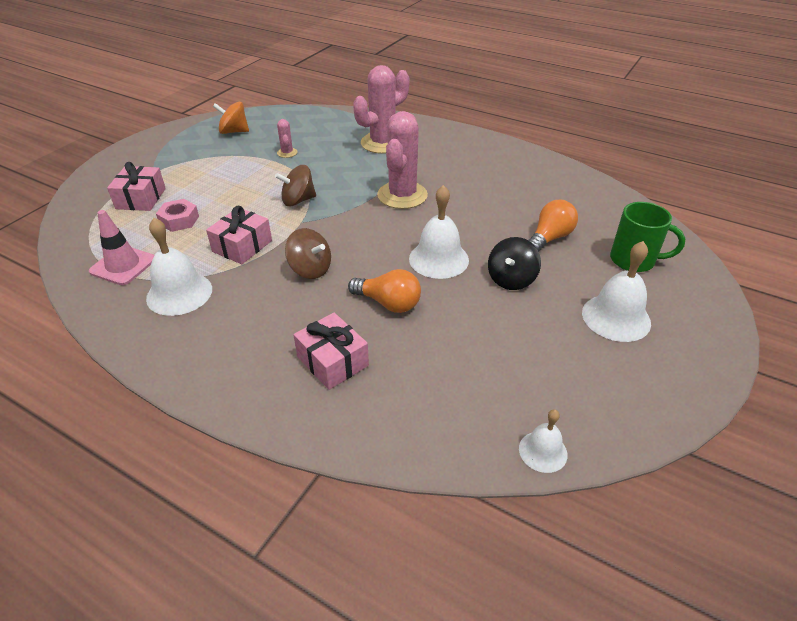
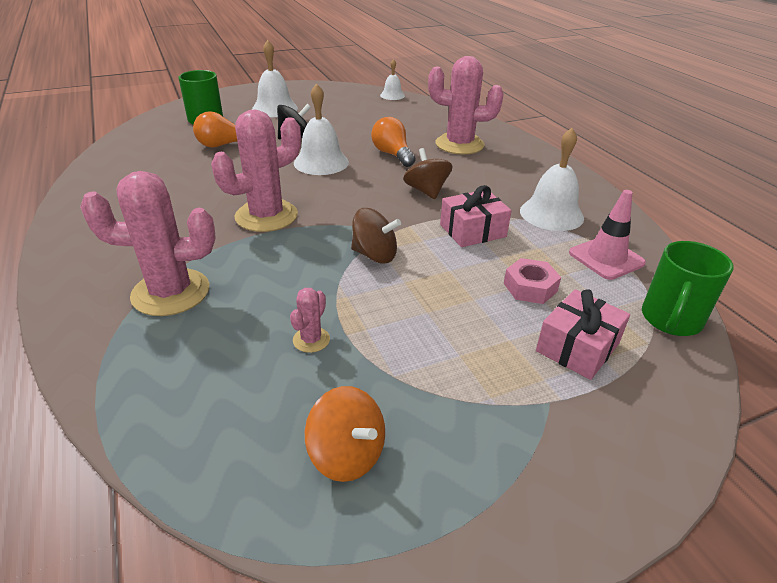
camera: 145 degrees left, 5 degrees down
(77, 235) = (670, 320): none -> green mug
(332, 361) = (459, 144): pink gift -> pink cactus

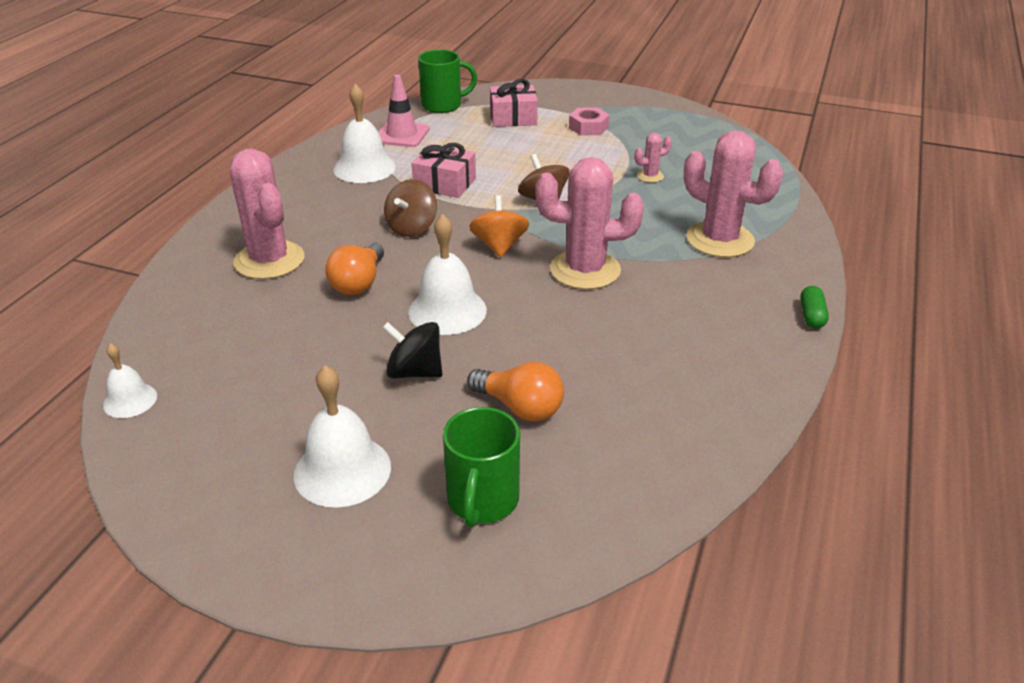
camera: 135 degrees left, 0 degrees up
(50, 258) = (811, 316): none -> green capsule
(347, 454) = (681, 135): orange spinning top -> orange spinning top (499, 246)
(530, 287) = (481, 144): pink nut -> pink nut (588, 127)

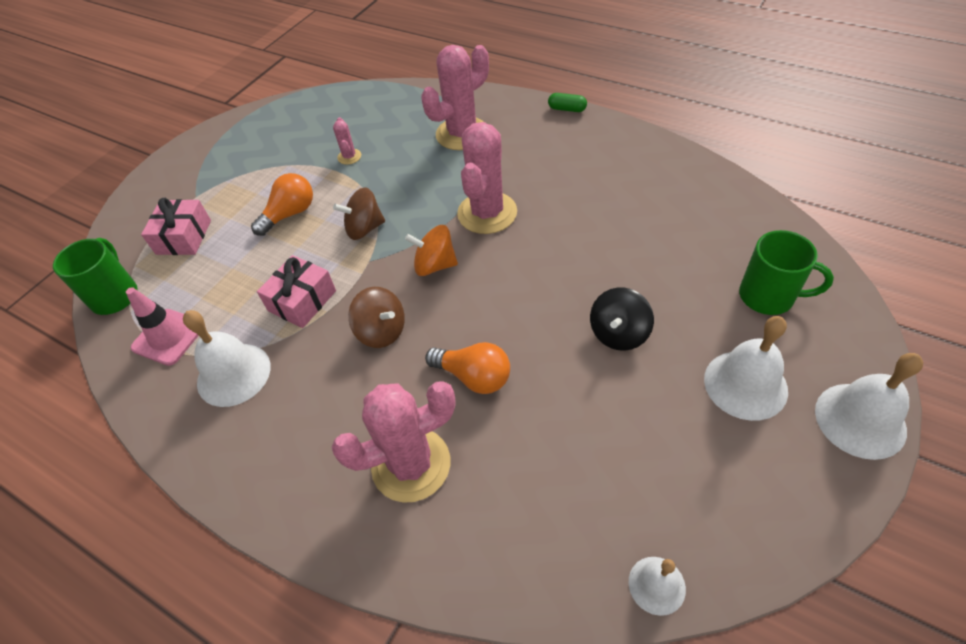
camera: 75 degrees left, 15 degrees up
(447, 310) = (532, 307): white bell -> white bell (860, 420)
(520, 407) = (665, 268): orange light bulb -> orange light bulb (290, 214)
(588, 127) = (237, 184): pink nut -> none

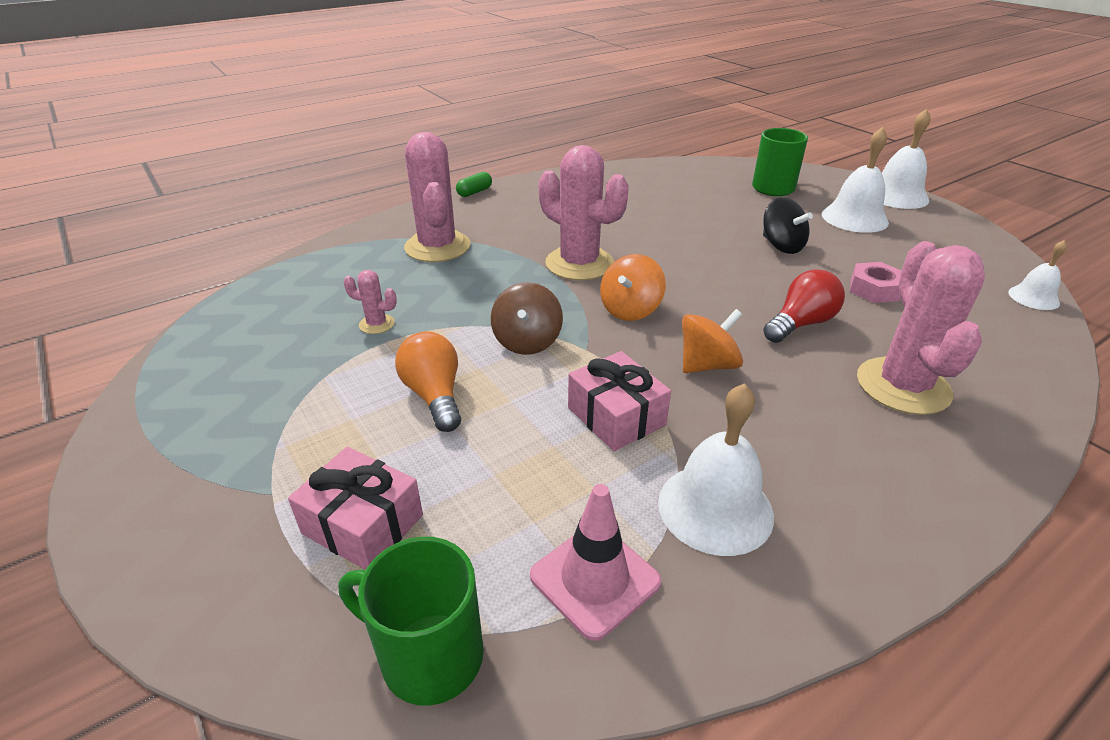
camera: 70 degrees left, 15 degrees down
(382, 331) = (707, 365): brown spinning top -> orange spinning top
(474, 377) = (800, 324): orange light bulb -> red light bulb
(574, 424) = (874, 289): none -> pink nut

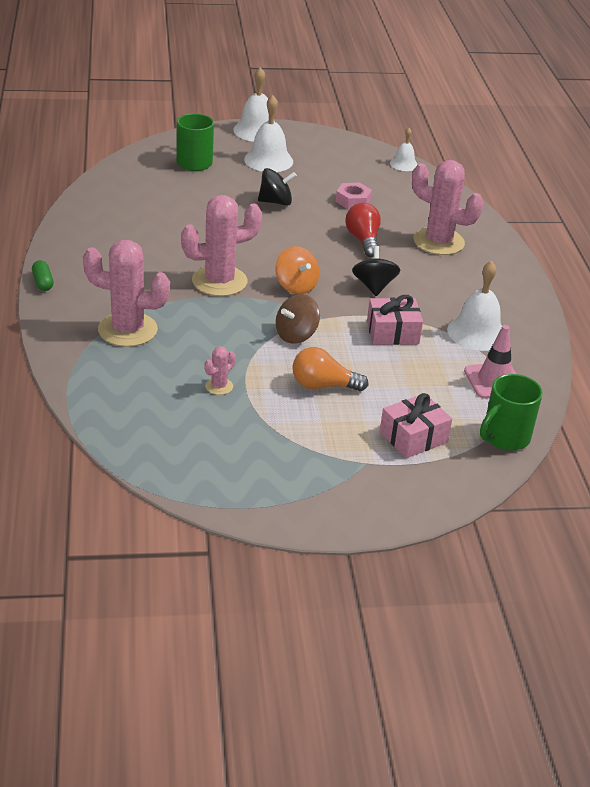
camera: 65 degrees left, 0 degrees up
(527, 341) = (296, 335): brown spinning top -> brown spinning top turned 105 degrees clockwise
(707, 365) = (374, 286): orange spinning top -> black spinning top

